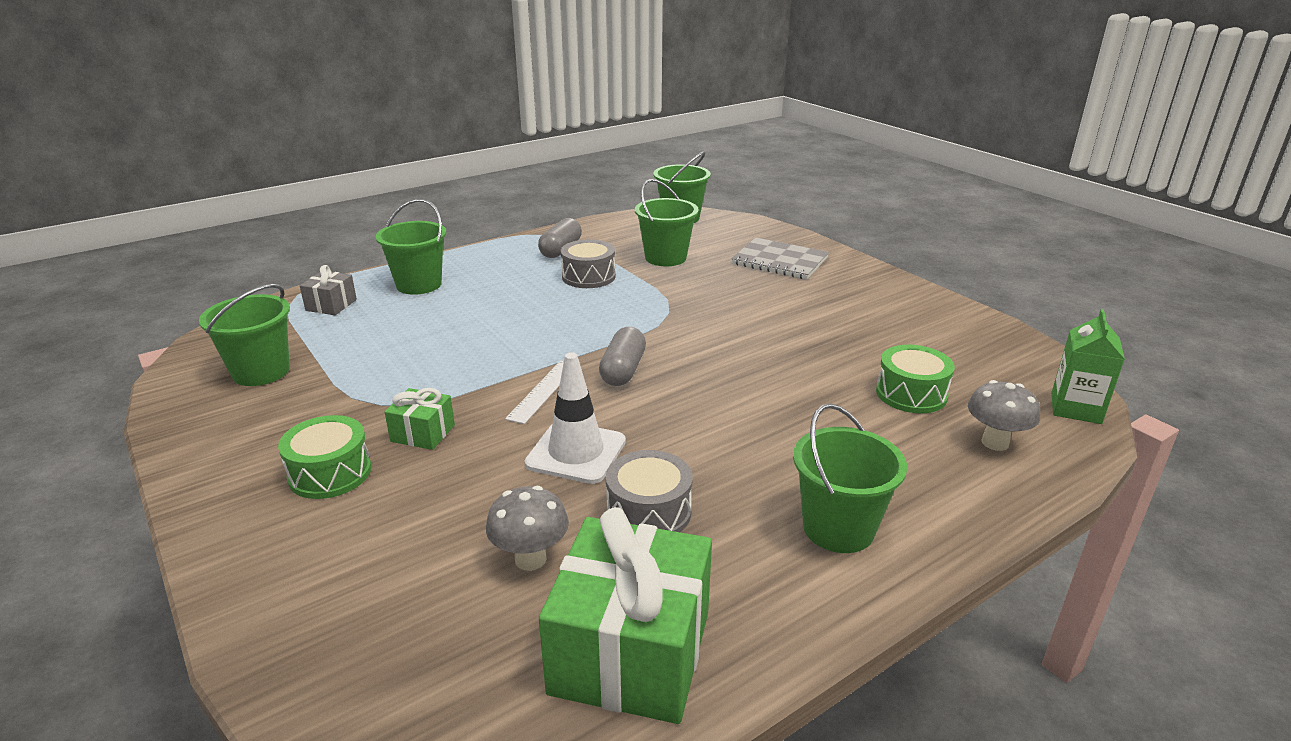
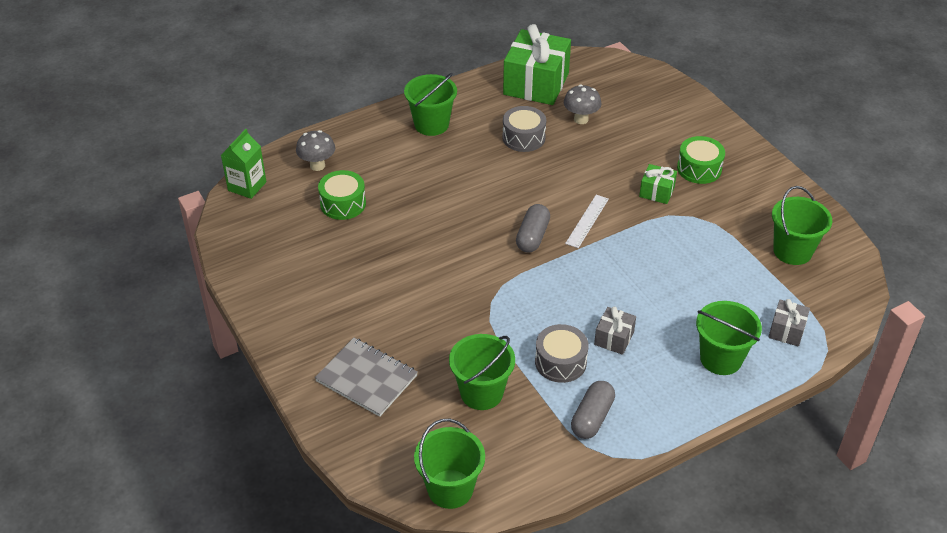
camera: 175 degrees left, 15 degrees up
(529, 292) = (614, 338): none -> grey gift
(576, 452) = (562, 173): white traffic cone -> none

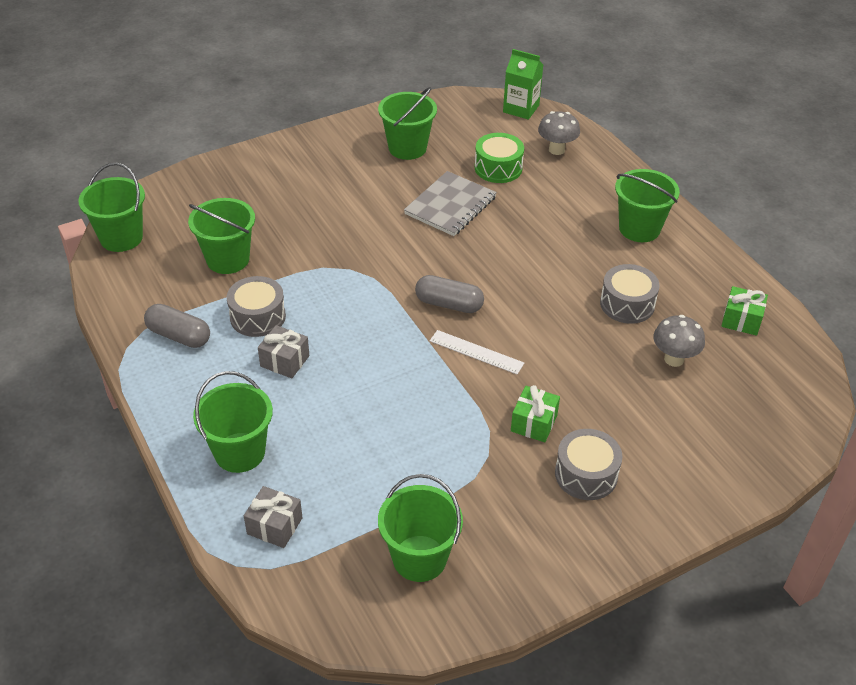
camera: 90 degrees right, 0 degrees up
(305, 266) = (407, 148): none -> green bucket
(366, 378) = (260, 188): grey notebook -> grey notebook (450, 205)
(536, 84) = (741, 320): green gift -> green gift, size x0.47
(699, 169) = (586, 474): green drum -> grey drum

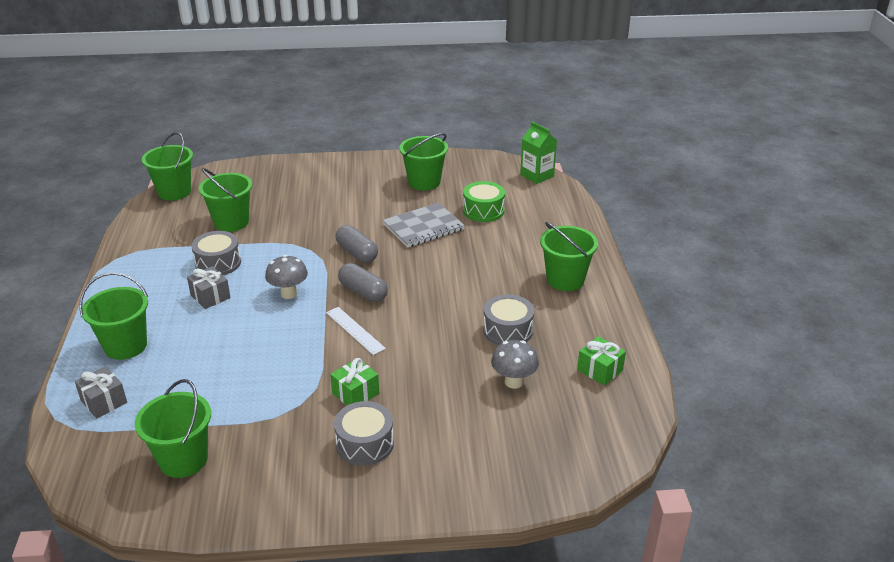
camera: 25 degrees right, 10 degrees down
(179, 336) = (155, 261): grey capsule -> grey capsule (357, 253)
(556, 150) = (542, 209): grey mushroom -> grey mushroom (289, 294)

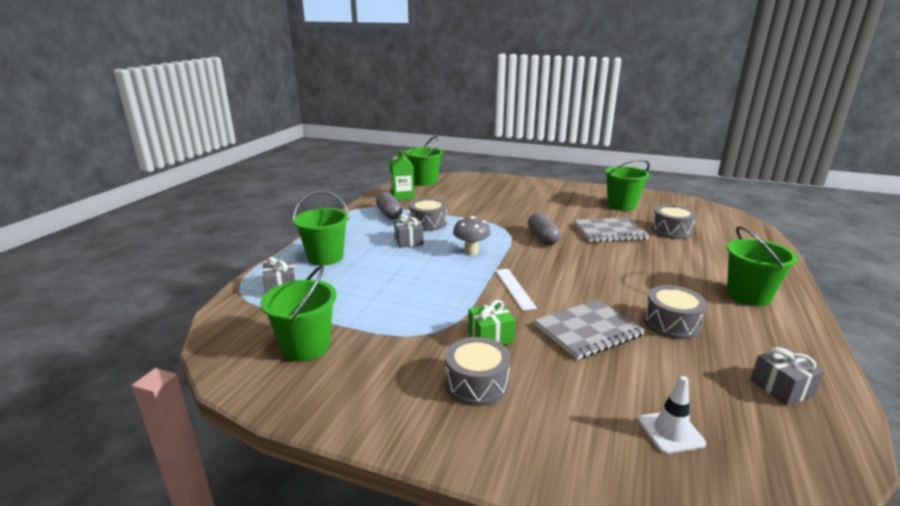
camera: 25 degrees right, 10 degrees down
(231, 222) = (453, 203): green bucket -> none
(363, 292) = (535, 263): grey capsule -> grey capsule (389, 214)
(439, 360) = (588, 330): none -> grey notebook
(483, 211) = (671, 231): green drum -> grey drum
(513, 382) = (666, 371): grey mushroom -> none
(528, 435) = (671, 432): none -> white traffic cone
(537, 175) = (731, 217): green carton -> green carton (402, 196)
(599, 370) = (781, 388): green gift -> grey gift

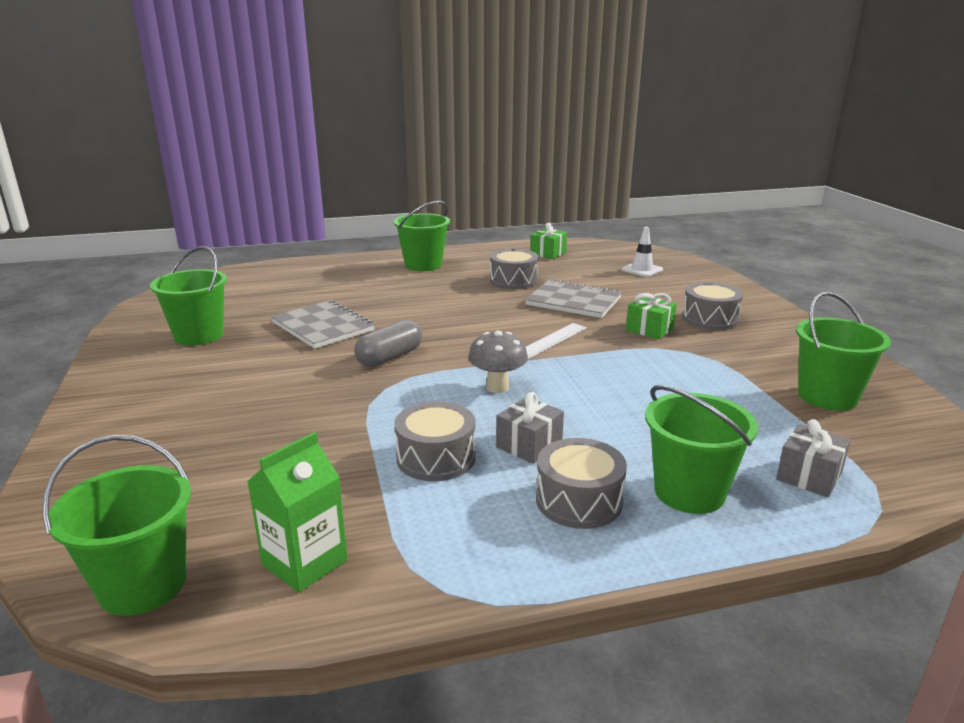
camera: 125 degrees left, 0 degrees up
(389, 214) = (436, 524): grey capsule -> none
(671, 231) = (286, 300): grey drum -> grey drum (579, 501)
(781, 388) = (548, 253): grey gift -> green gift

